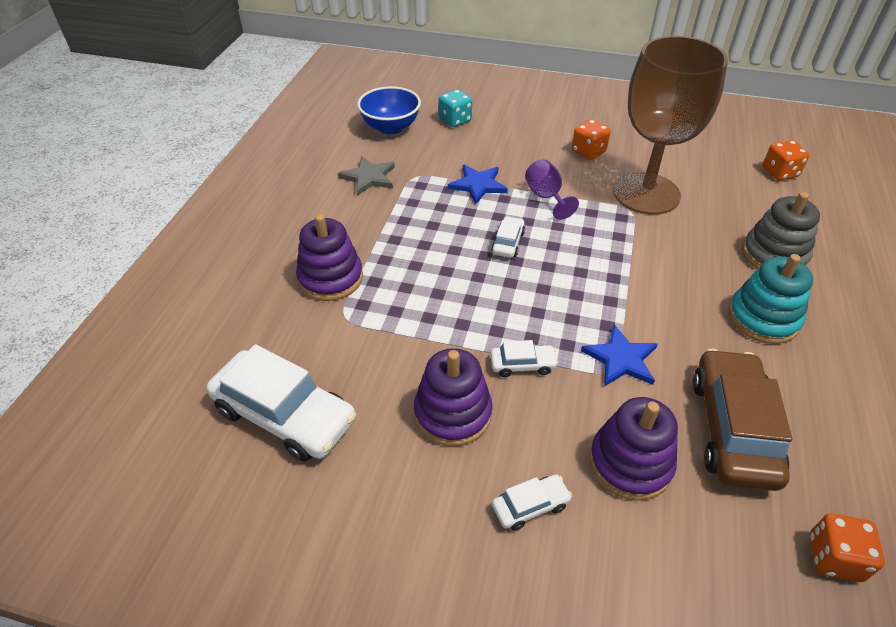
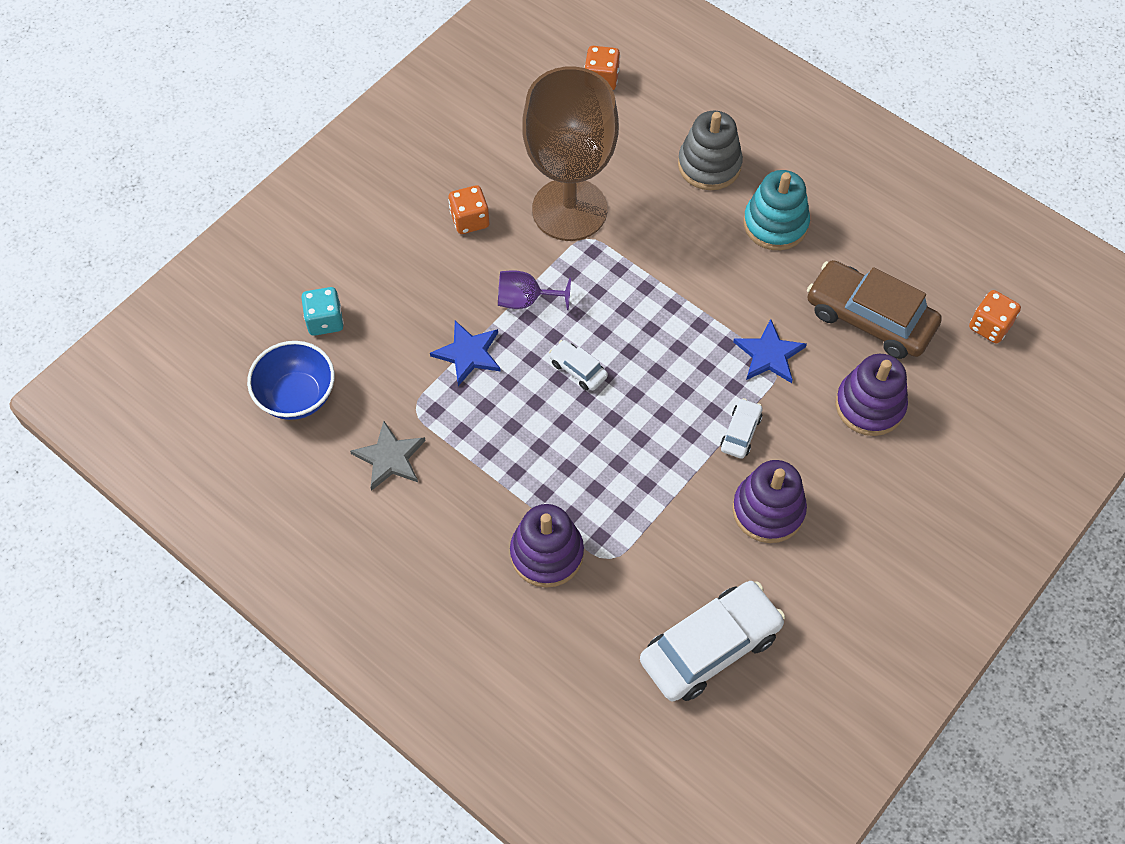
camera: 65 degrees left, 15 degrees up
(530, 506) = (877, 493): white car -> none

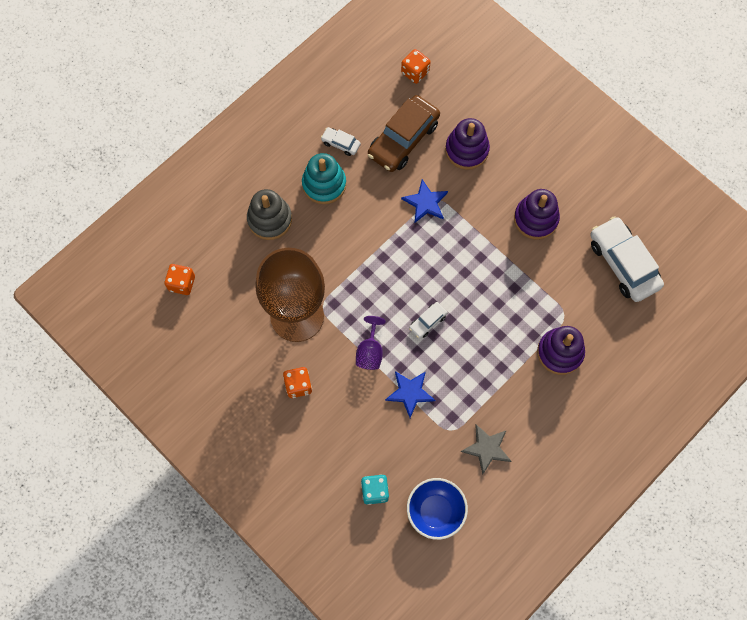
camera: 85 degrees left, 10 degrees up
(740, 433) = (481, 227): white car -> white car (341, 143)

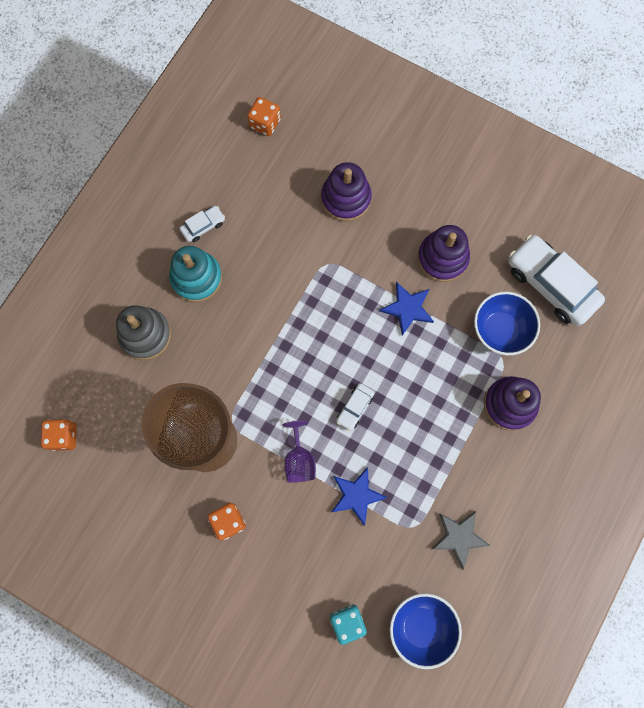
camera: 15 degrees left, 5 degrees up
(341, 143) = (203, 226): white car -> white car turned 135 degrees clockwise
(403, 139) = (272, 203): brown car -> none
(425, 202) = (316, 270): blue star -> blue star (407, 308)
(569, 290) = (500, 330): none -> blue bowl

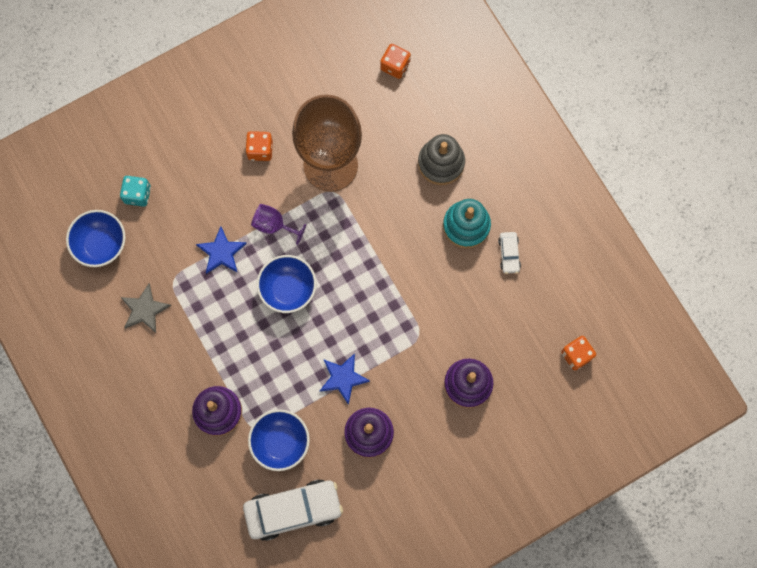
camera: 120 degrees right, 0 degrees up
(355, 408) = (288, 289): white car -> blue bowl

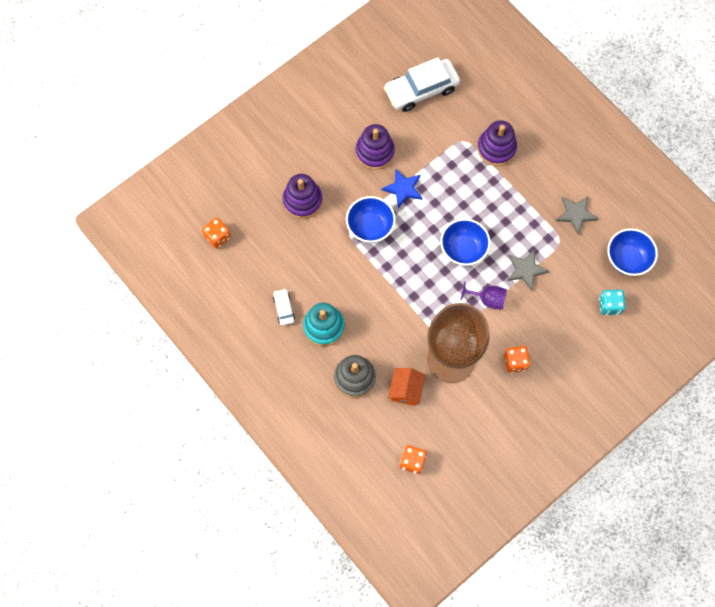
camera: 170 degrees right, 5 degrees down
(221, 252) = (526, 270): blue star -> grey star
(280, 442) = (442, 134): blue bowl -> blue bowl (370, 227)
(387, 140) = (406, 390): none -> orange house

